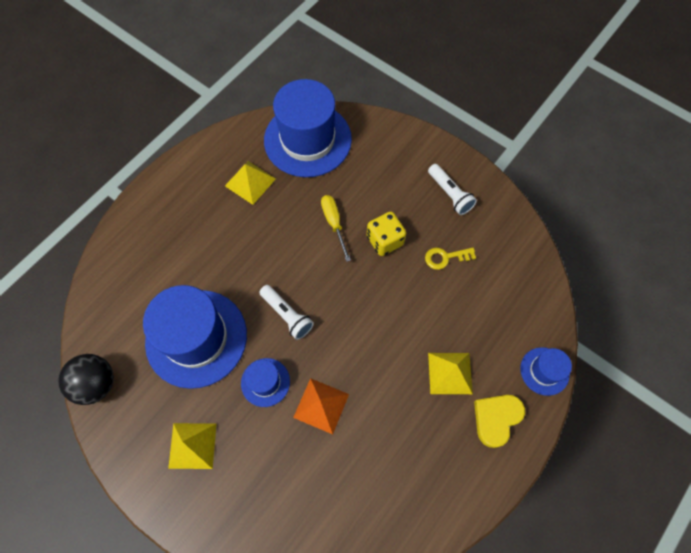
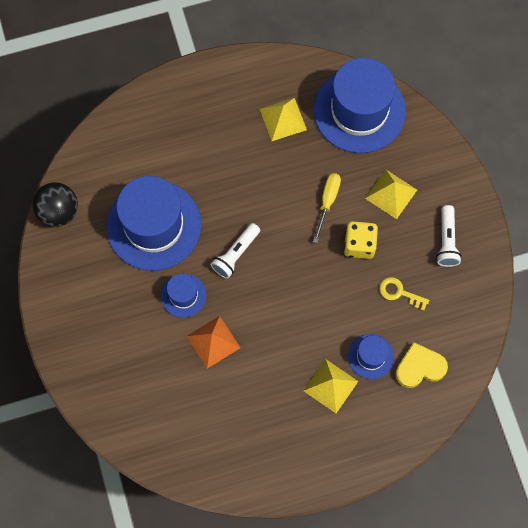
camera: 35 degrees right, 5 degrees up
(192, 445) = (99, 306): yellow pyramid -> yellow pyramid (391, 194)
(287, 315) = (235, 254): white flashlight -> white flashlight turned 45 degrees clockwise
(496, 419) = (340, 444): yellow heart -> yellow heart (419, 367)
(544, 371) = (407, 436): blue hat -> blue hat (371, 356)

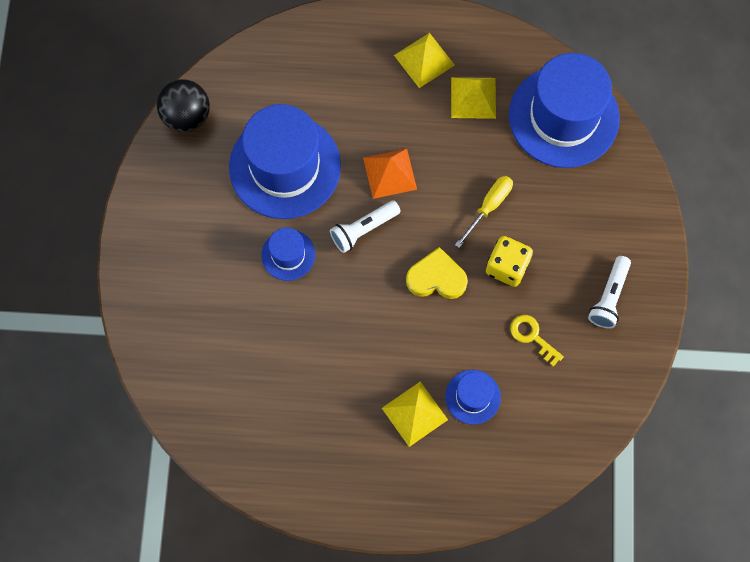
camera: 20 degrees right, 0 degrees up
(213, 342) = (301, 318): orange pyramid -> orange pyramid (389, 173)
(391, 194) = (565, 222): yellow pyramid -> yellow pyramid (424, 60)
(419, 367) = (524, 429): yellow heart -> yellow heart (436, 278)

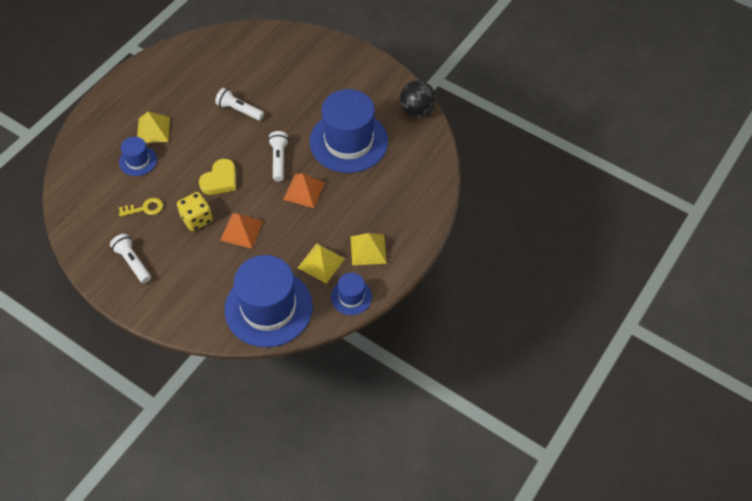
camera: 120 degrees right, 15 degrees down
(288, 255) = (292, 117): blue hat -> blue hat (351, 297)
(316, 328) = (239, 110): none -> white flashlight
(489, 207) = (241, 230): yellow screwdriver -> orange pyramid

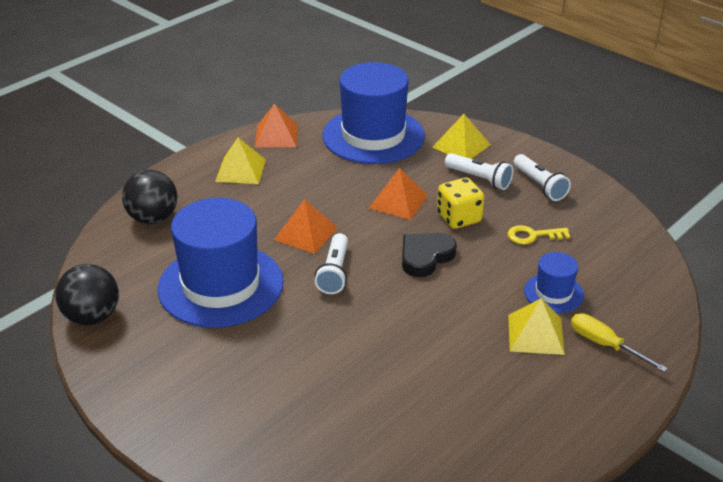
camera: 170 degrees left, 20 degrees down
(113, 127) = (605, 345): none -> yellow screwdriver
(220, 180) = (425, 257): yellow heart -> black heart
(239, 110) = (389, 349): white flashlight -> white flashlight (479, 179)
(321, 263) = (302, 164): yellow pyramid -> yellow pyramid (461, 146)
(351, 297) = (276, 135): blue hat -> orange pyramid
(414, 191) = (153, 218): none -> black ball

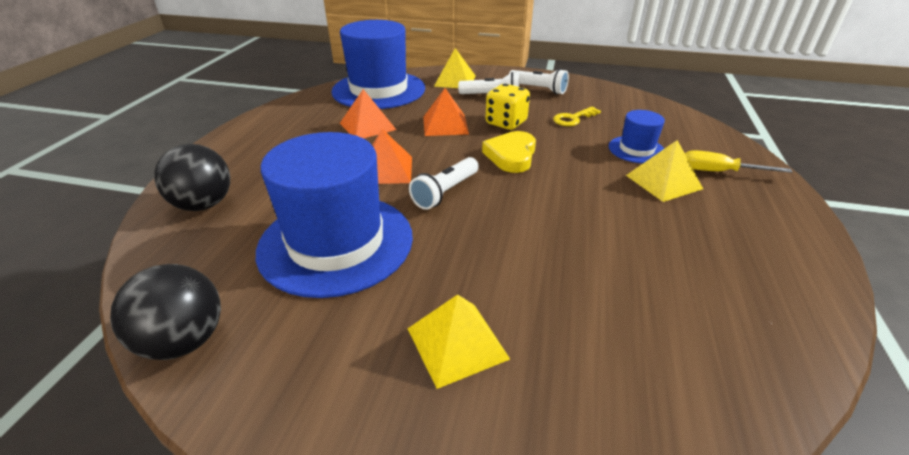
camera: 30 degrees left, 0 degrees up
(240, 170) = (275, 140): yellow pyramid -> yellow pyramid (457, 343)
(276, 135) = (290, 108): orange pyramid -> orange pyramid (367, 126)
(334, 273) = (445, 192): white flashlight -> white flashlight turned 60 degrees clockwise
(425, 257) = (511, 155): black heart -> yellow heart

